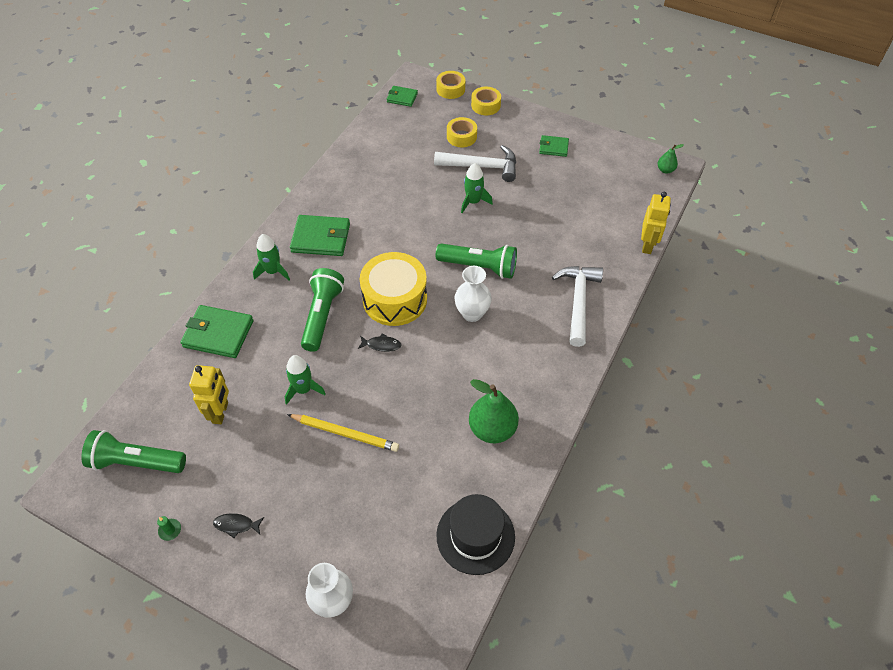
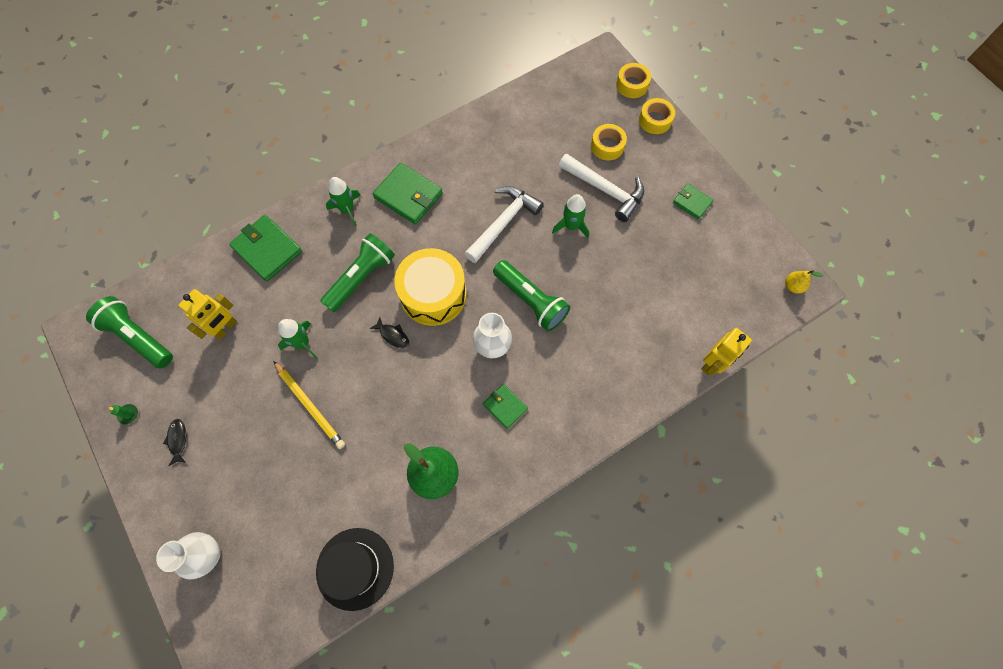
camera: 30 degrees right, 15 degrees up
(236, 525) = (178, 440): black fish -> black fish turned 45 degrees clockwise
(402, 98) = (578, 73): green wallet -> green wallet (505, 406)
(578, 301) = (600, 388): white hammer -> white hammer (504, 222)
(665, 170) = (792, 286): green pear -> yellow pear

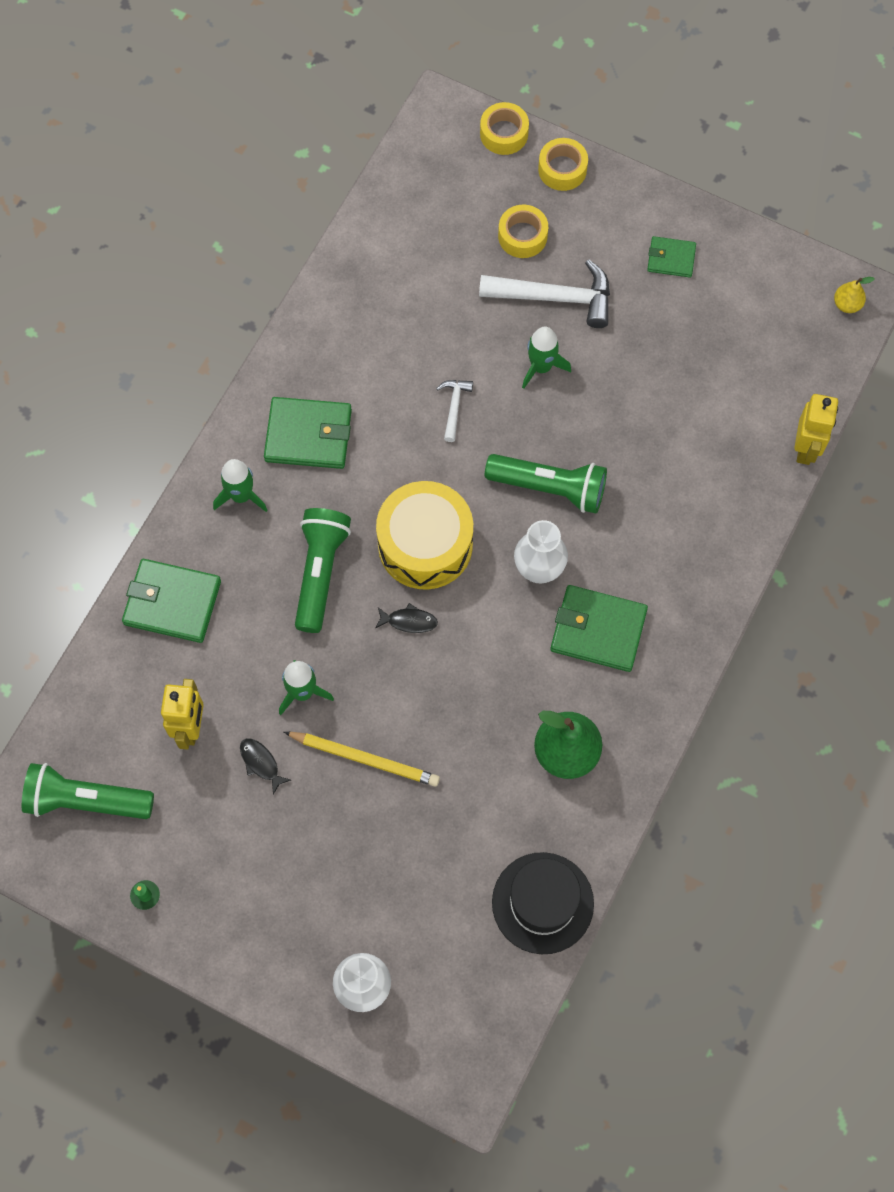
camera: 30 degrees left, 0 degrees up
(178, 440) = (231, 888): black fish -> black fish (261, 763)
(504, 222) = (454, 406): white hammer -> white hammer, size x0.50
(505, 406) = (598, 630): green wallet -> green wallet, size x1.74

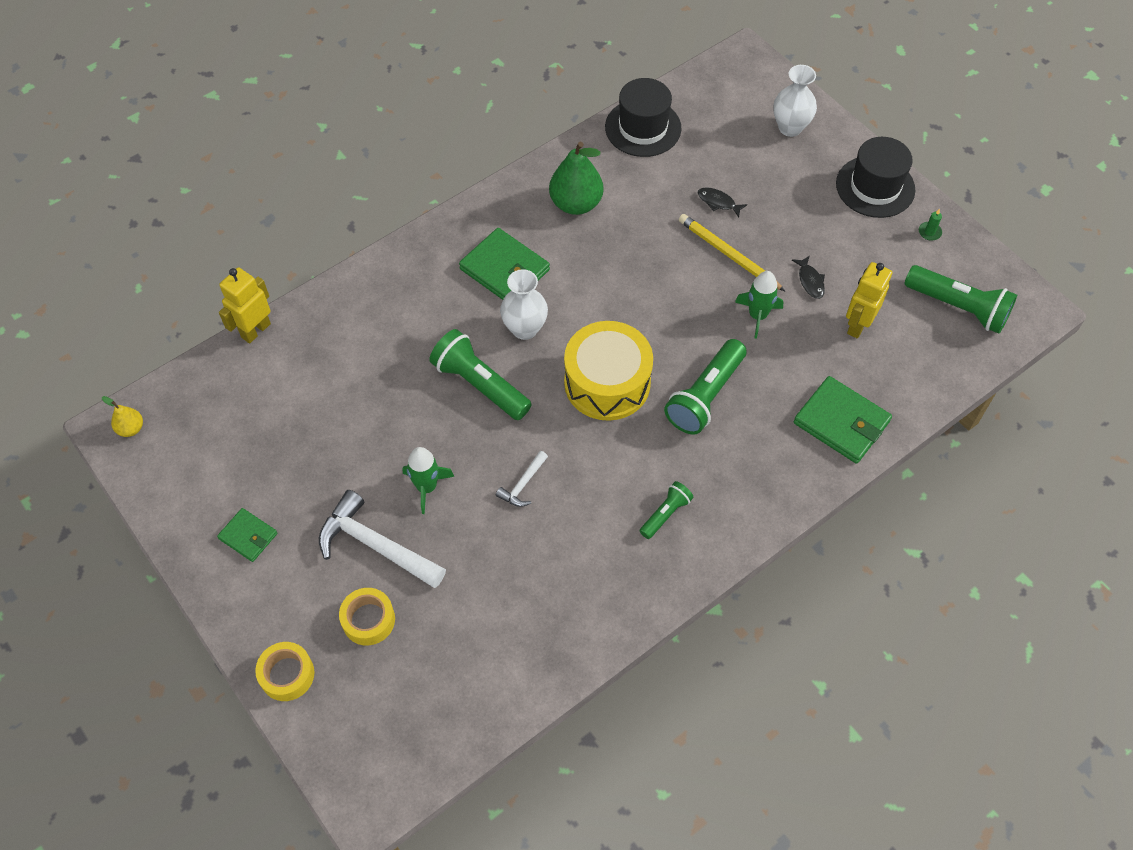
camera: 155 degrees left, 10 degrees down
(229, 937) = (875, 187): none -> black hat
(241, 495) = (748, 486): green rocket -> none
(308, 435) = (665, 514): green wallet -> green flashlight
(409, 621) = (649, 332): black fish -> black fish (718, 202)
(504, 134) = (319, 743): yellow tape -> none

